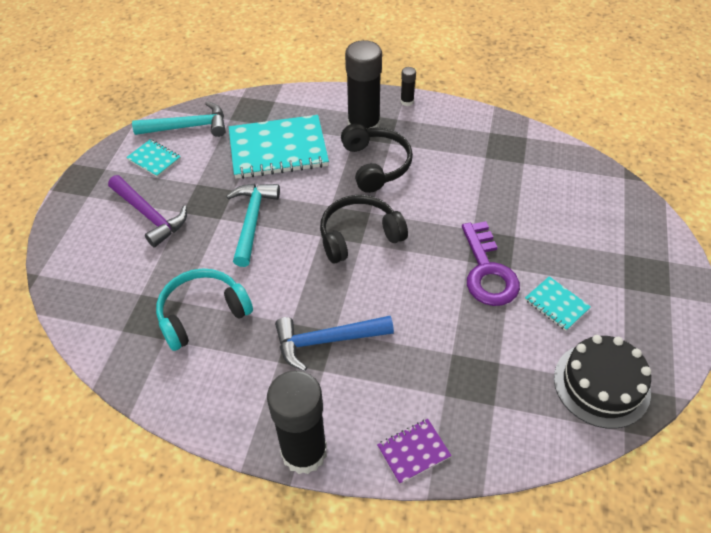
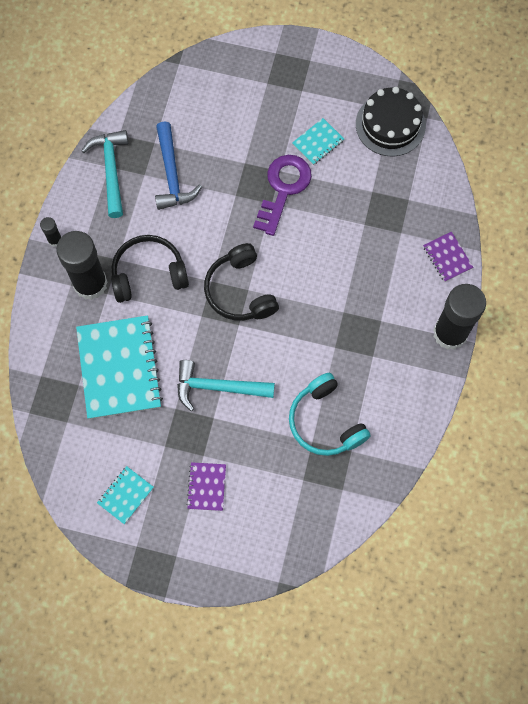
camera: 90 degrees left, 20 degrees up
(150, 215) = (206, 487): purple hammer -> purple notebook
(188, 127) = (76, 466): turquoise hammer -> turquoise hammer (111, 170)
(326, 341) = (353, 318): blue hammer -> blue hammer (172, 174)
(487, 271) = (283, 189): purple key -> purple key turned 60 degrees counterclockwise

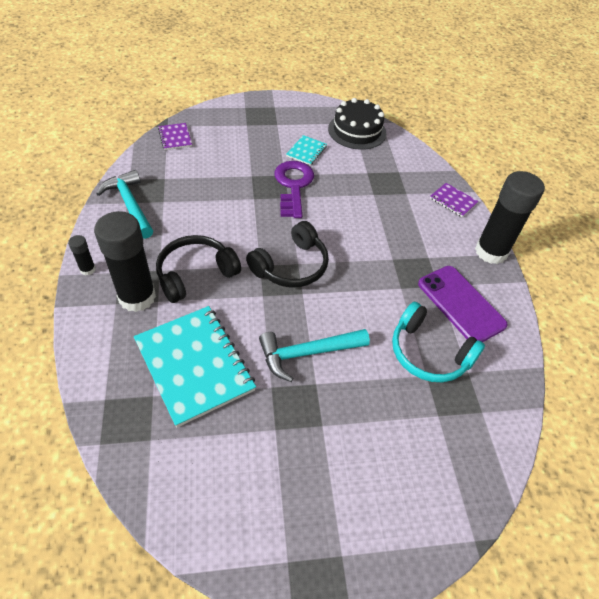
camera: 25 degrees left, 20 degrees down
(125, 495) = (250, 501): turquoise notebook -> none
(172, 174) = (189, 196): blue hammer -> none
(206, 487) = (341, 458): purple notebook -> purple notebook (175, 137)
(240, 291) = (291, 266): black headphones -> black headphones turned 90 degrees counterclockwise
(383, 382) = (461, 304): none -> purple phone

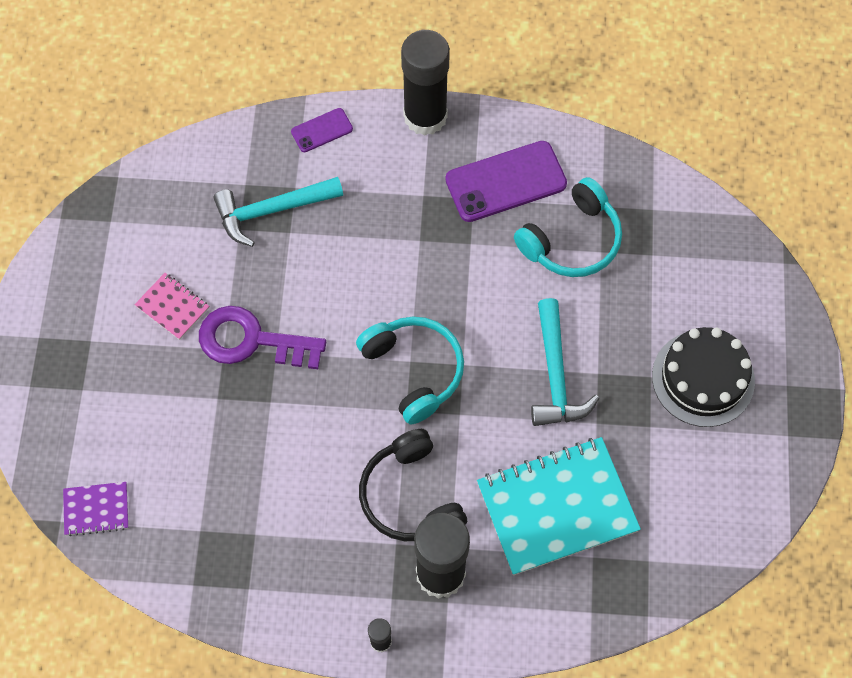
camera: 75 degrees left, 15 degrees up
(130, 204) = (254, 584): turquoise hammer -> turquoise hammer (271, 211)
(291, 266) = (414, 370): black headphones -> turquoise headphones
(306, 151) = (172, 307): turquoise notebook -> pink notebook
(357, 131) = (134, 220): black cake -> black cake (703, 378)
(453, 201) = (322, 130): purple notebook -> purple phone

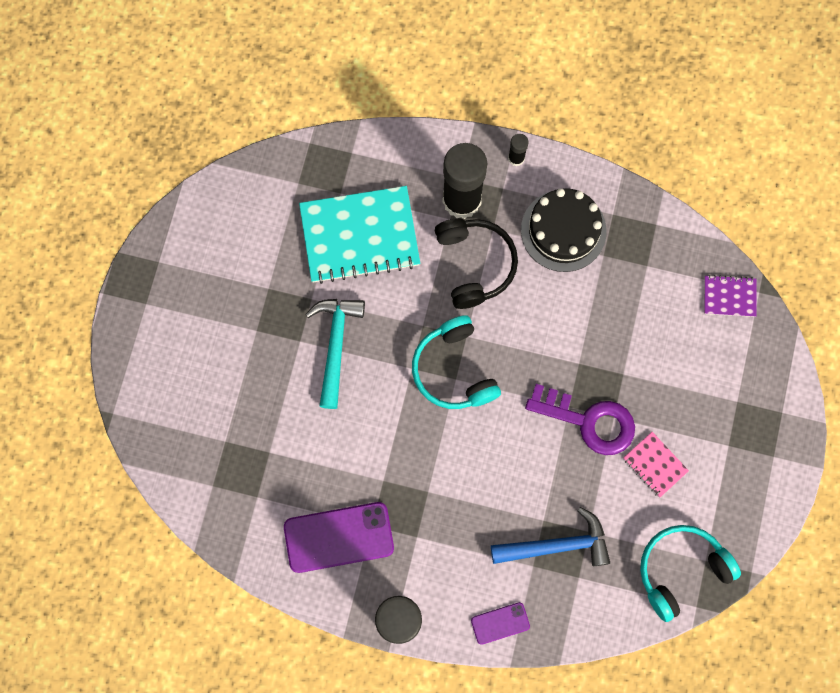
camera: 170 degrees left, 10 degrees up
(271, 211) = (557, 545): turquoise hammer -> blue hammer
(572, 240) = (292, 468): turquoise headphones -> turquoise headphones (681, 570)
(703, 378) = (213, 321): black cake -> black cake (563, 230)

